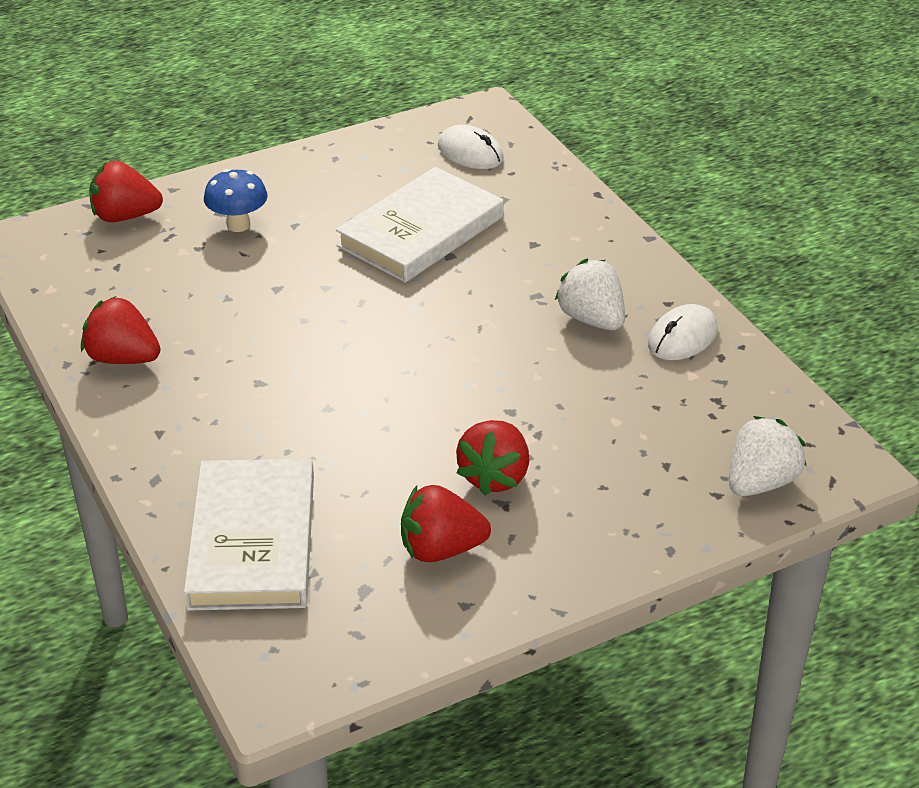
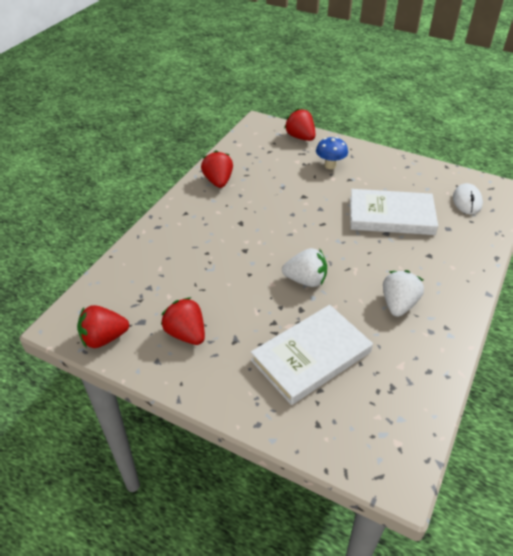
camera: 55 degrees right, 5 degrees up
(252, 541) = (144, 272): white book -> white book (311, 356)
(495, 477) = (250, 327): red strawberry -> red strawberry (104, 338)
(682, 337) = (425, 347): white mouse -> none
(760, 482) = (345, 440): white strawberry -> white strawberry (305, 280)

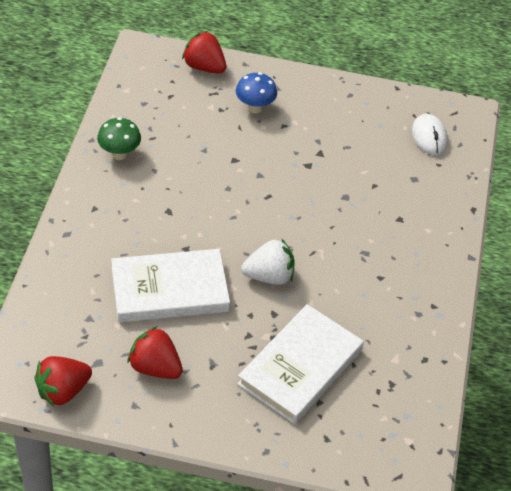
camera: 20 degrees left, 5 degrees up
(218, 181) = (119, 154): red strawberry -> green mushroom
(391, 216) = (346, 172): white book -> white book (169, 289)
(398, 304) = (378, 288): white strawberry -> none

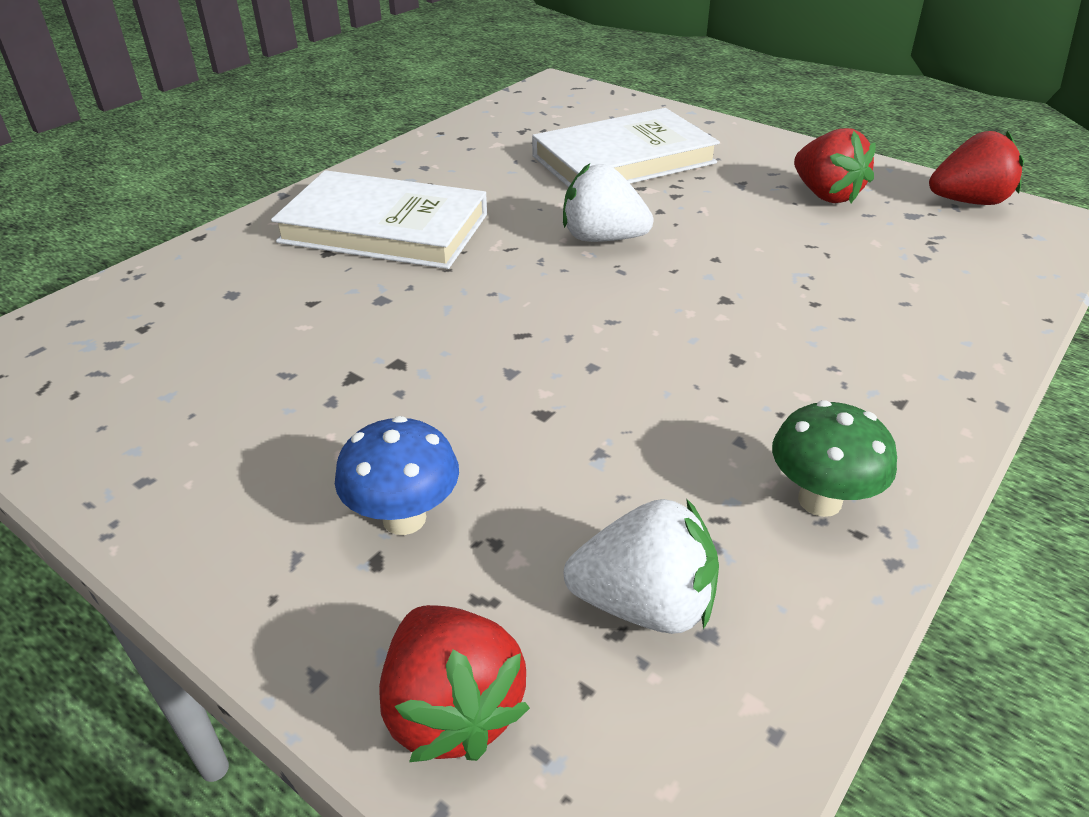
camera: 150 degrees left, 10 degrees down
(166, 105) = (644, 604): none -> white strawberry
(169, 289) = (776, 258): white book -> white book (384, 228)
(429, 137) = (108, 347): white mouse -> none

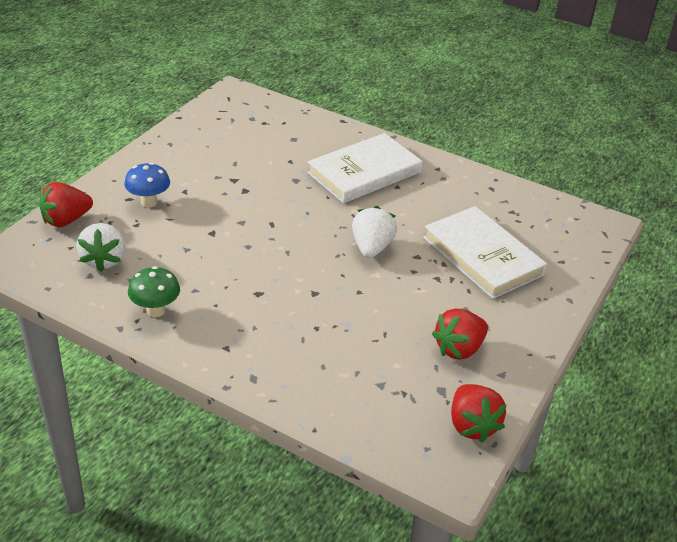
camera: 80 degrees right, 0 degrees up
(384, 228) = (364, 172): white book -> white book turned 45 degrees clockwise

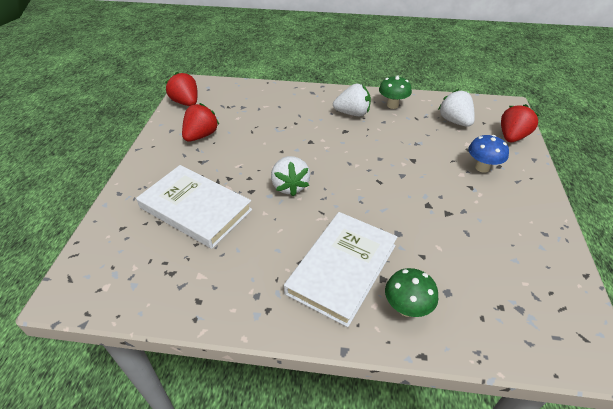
camera: 160 degrees right, 5 degrees up
(225, 316) = (352, 113): none -> white strawberry
(332, 140) = (406, 308): none -> green mushroom

